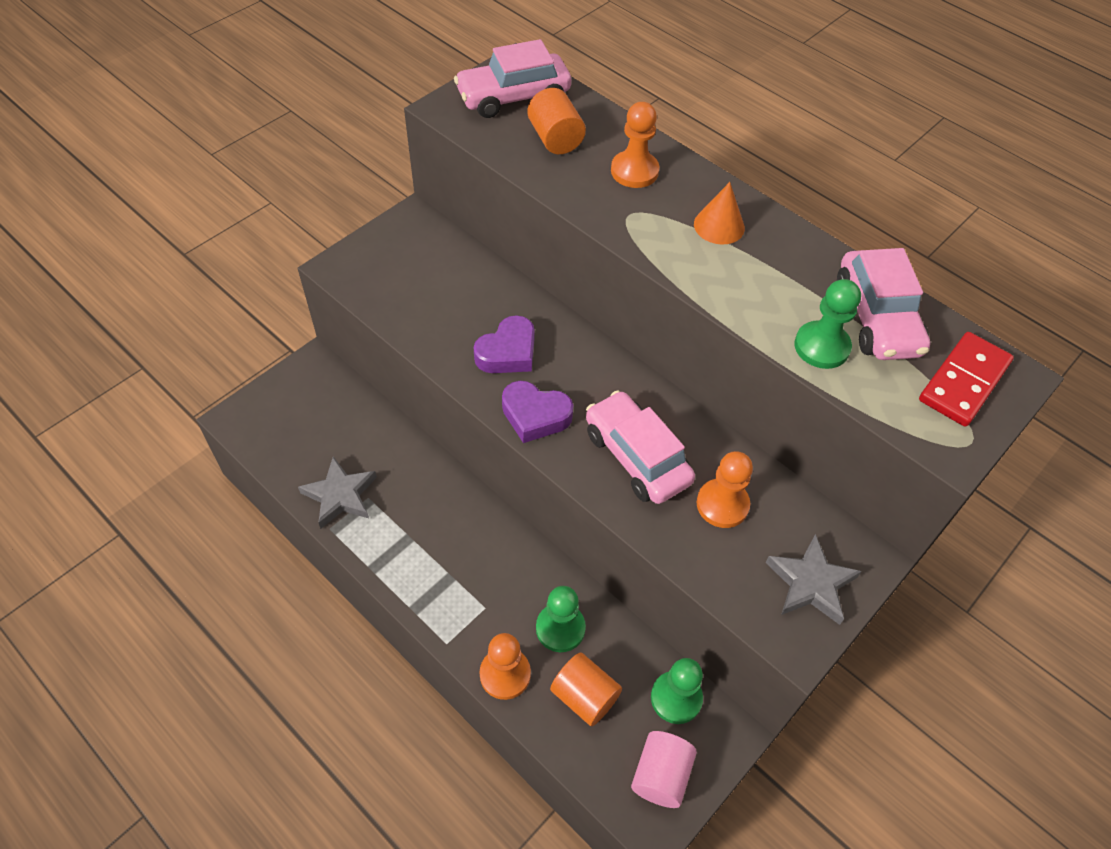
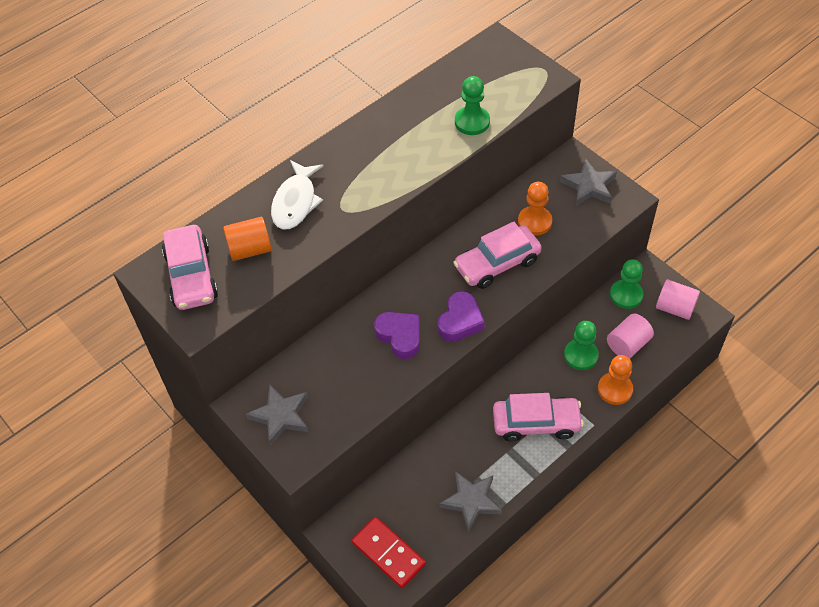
camera: 80 degrees left, 0 degrees up
(396, 250) = (281, 416): none -> grey star
(584, 696) = (628, 344): orange cylinder -> pink cylinder
(634, 171) = (295, 202): orange pawn -> white fish
(719, 226) = (359, 159): orange cone -> none
(876, 318) = (449, 92): pink car -> pink car (536, 423)
(964, 382) = (501, 63): red domino -> red domino (388, 553)

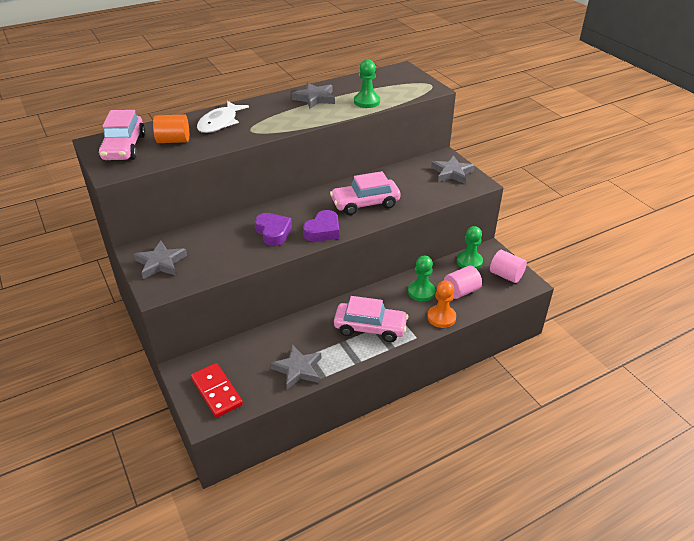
camera: 10 degrees right, 15 degrees down
(402, 128) = (315, 98): none -> grey star
(534, 222) = (403, 185): orange pawn -> none

